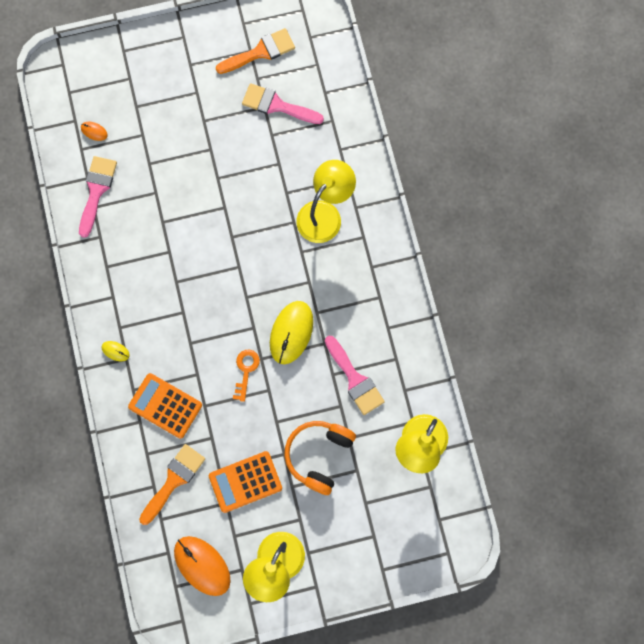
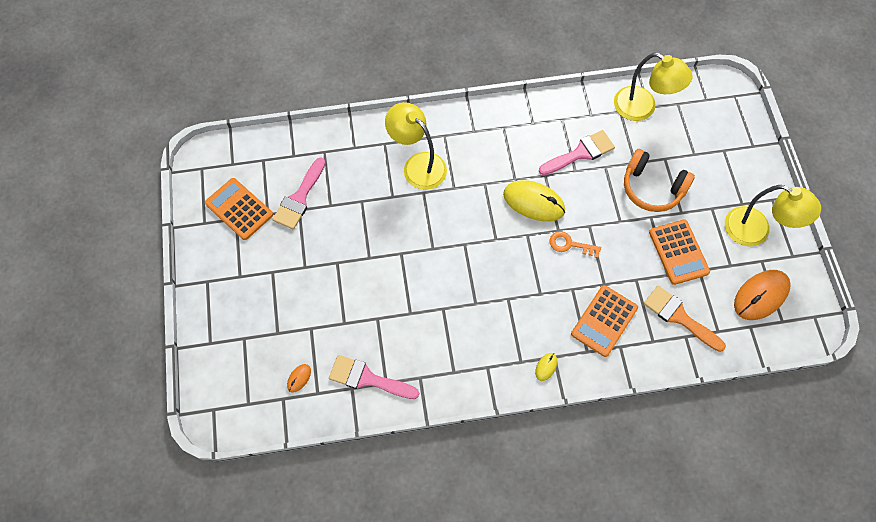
camera: 85 degrees left, 10 degrees down
(260, 52) = (239, 209): orange brush -> orange calculator

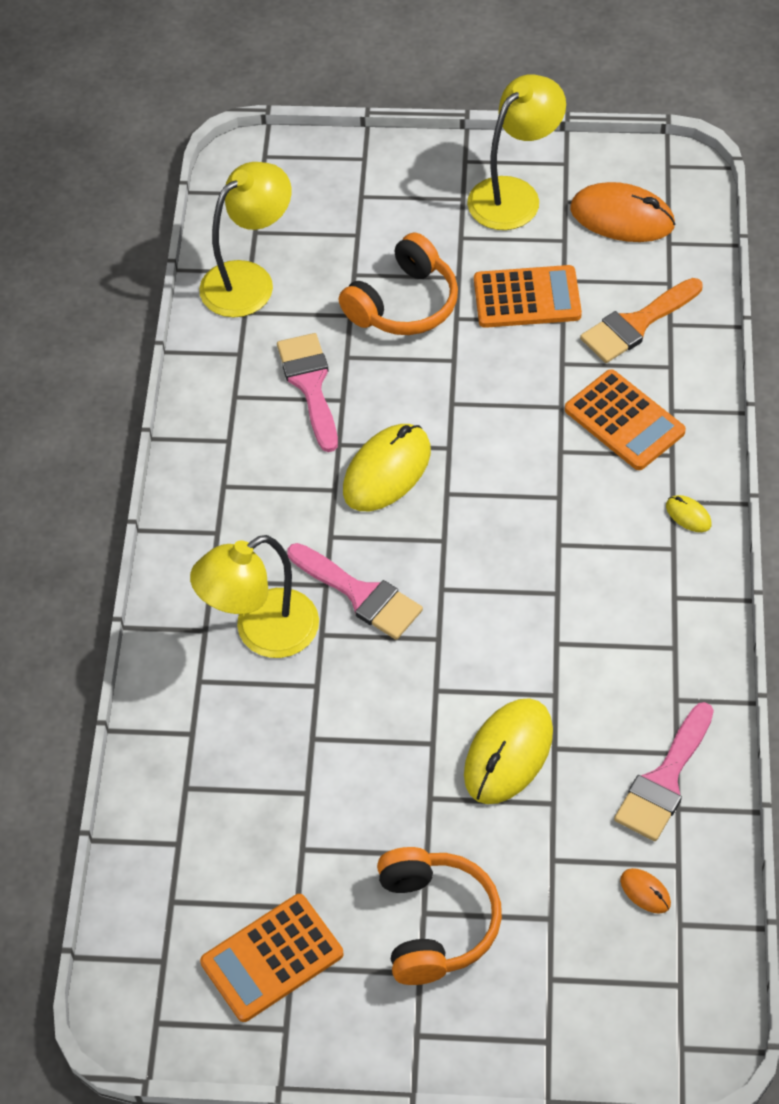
camera: 75 degrees left, 10 degrees down
(267, 278) = (435, 923): none -> orange headphones
(299, 198) = (277, 844): pink brush -> pink brush (360, 594)
(369, 296) = (508, 753): none -> yellow mouse
(570, 244) = (479, 437): orange key -> none
(760, 295) = (622, 217): orange mouse -> orange mouse turned 45 degrees counterclockwise

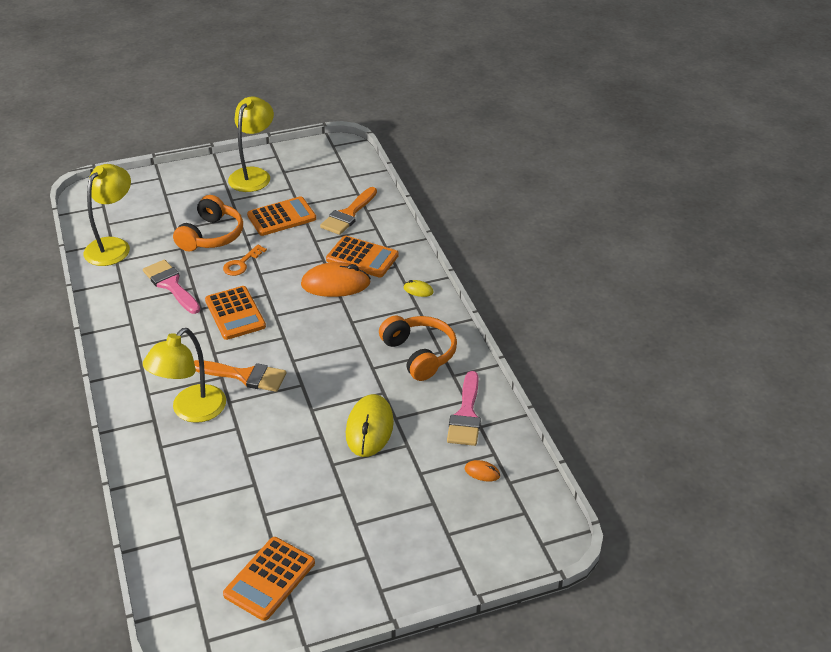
camera: 25 degrees left, 15 degrees down
(360, 594) = (244, 376): pink brush -> orange brush
(387, 471) = (235, 313): yellow mouse -> orange calculator
(430, 375) = (241, 263): none -> orange key
(435, 923) = (365, 527): orange headphones -> orange headphones (419, 354)
(622, 217) = (318, 172): orange mouse -> orange mouse (335, 284)

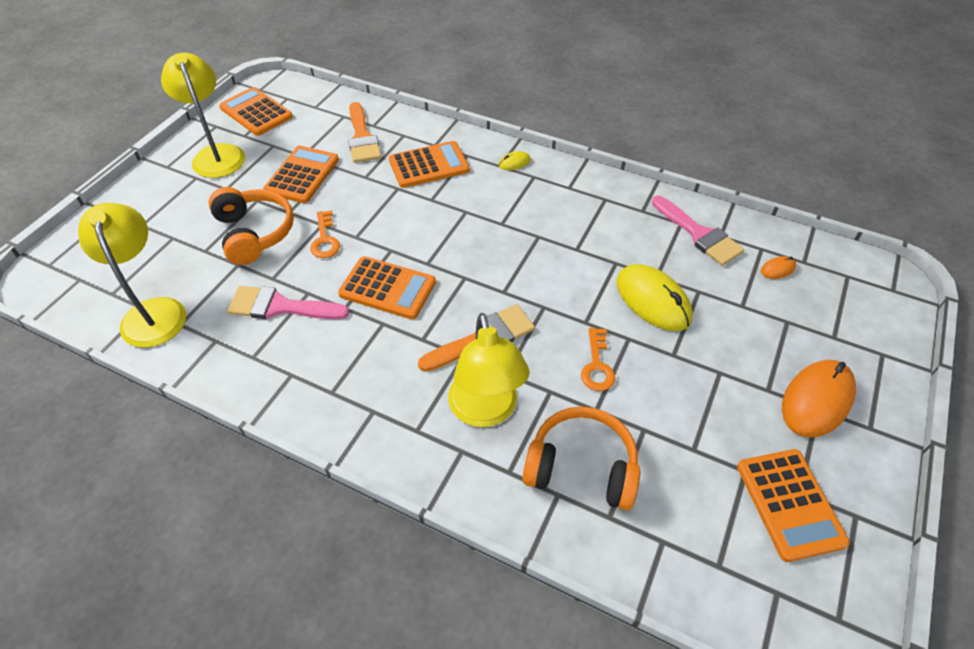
camera: 45 degrees left, 10 degrees up
(281, 435) = (597, 365): none -> orange key
(310, 160) = (256, 112): none -> orange calculator
(335, 284) = (440, 201): orange mouse -> orange mouse (817, 400)
(419, 354) = (594, 212): orange headphones -> orange headphones (581, 467)

